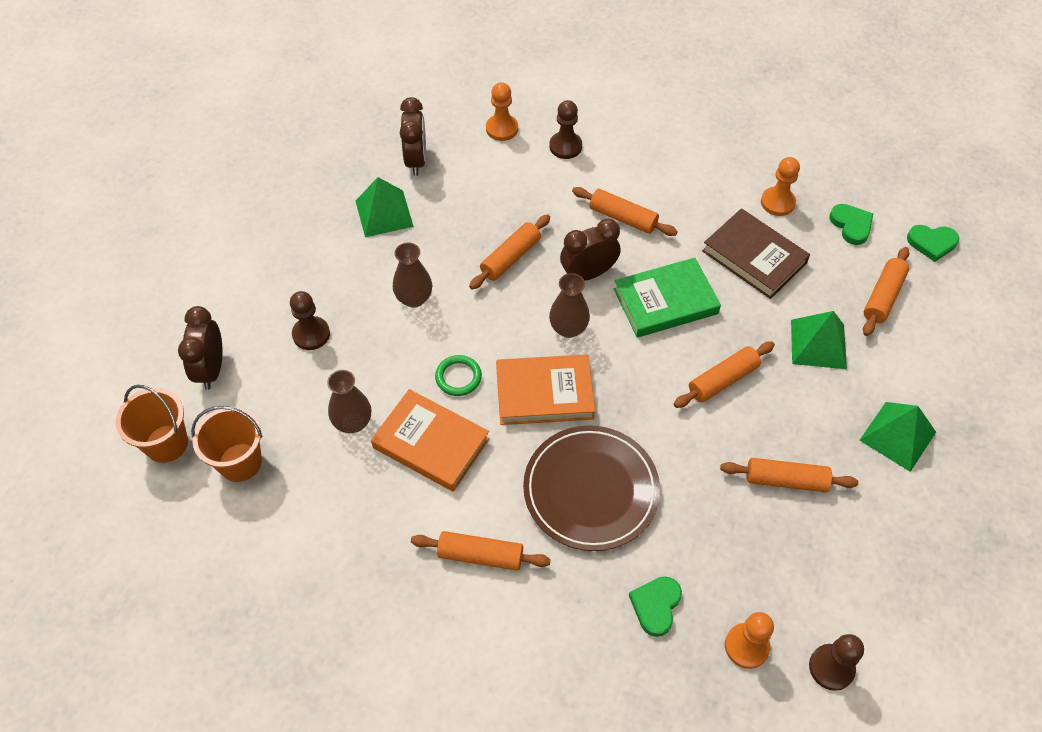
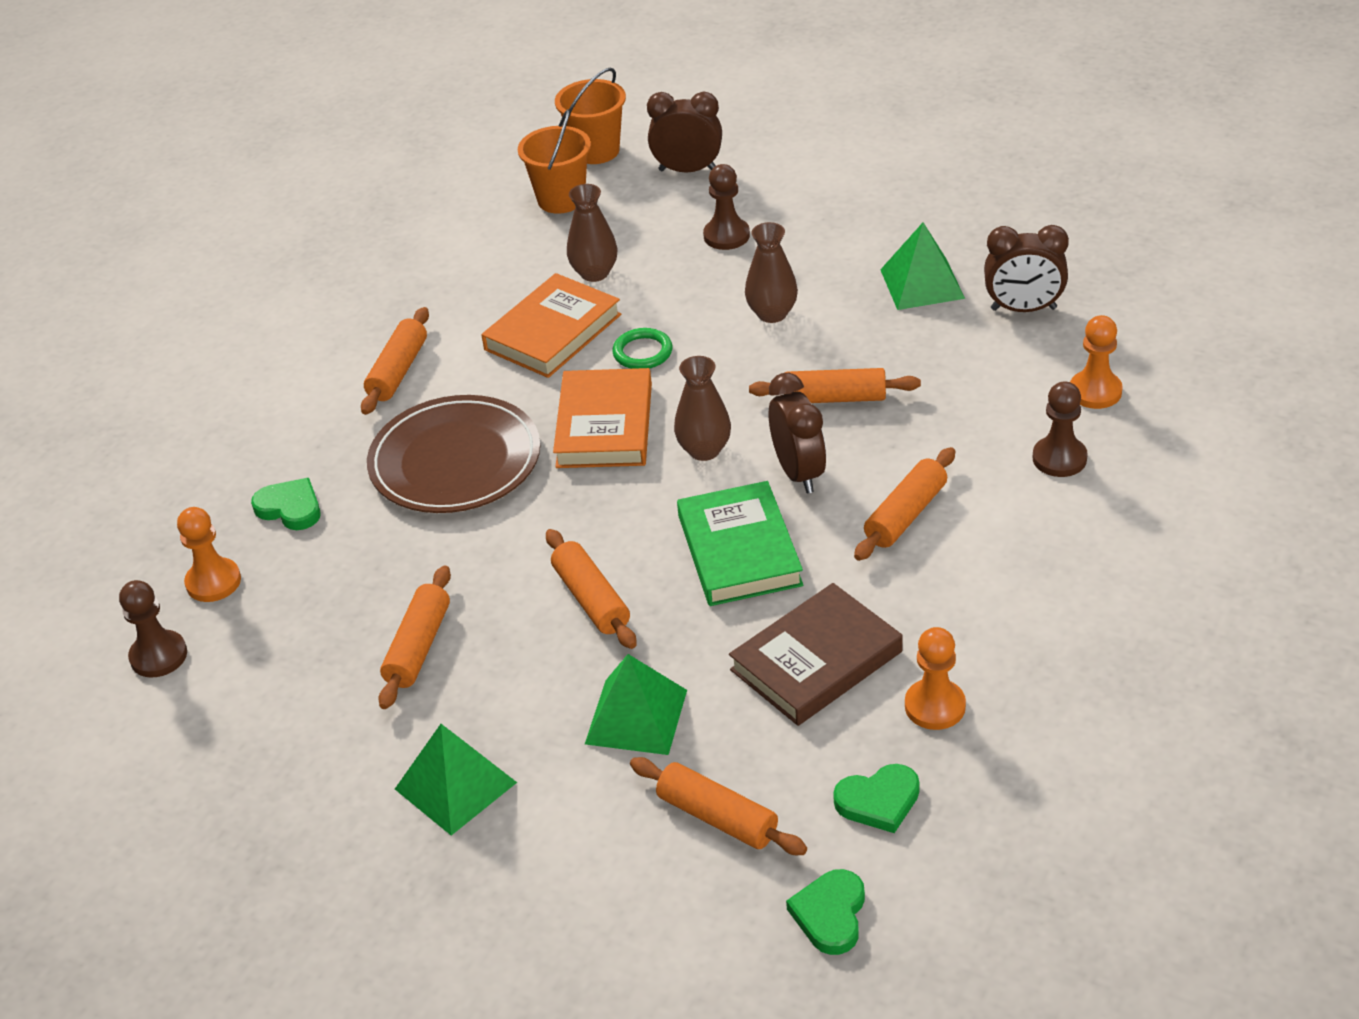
camera: 100 degrees right, 15 degrees down
(510, 258) = (834, 398): orange rolling pin -> orange rolling pin turned 45 degrees counterclockwise

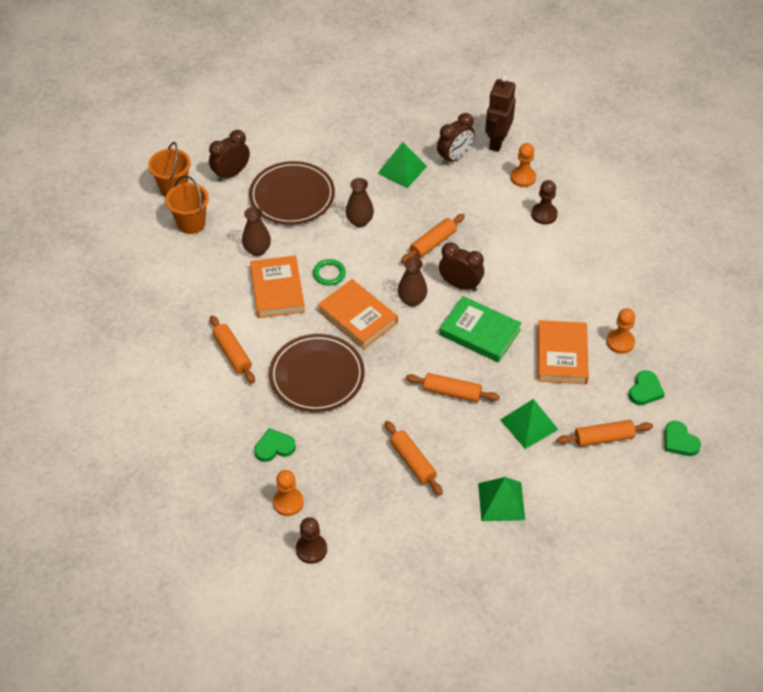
camera: 50 degrees left, 10 degrees up
(726, 236) = (292, 196): brown pawn -> brown plate
(816, 661) = (562, 355): brown book -> orange book
(905, 515) = (520, 275): orange rolling pin -> none
(1119, 323) = (497, 142): none -> brown robot

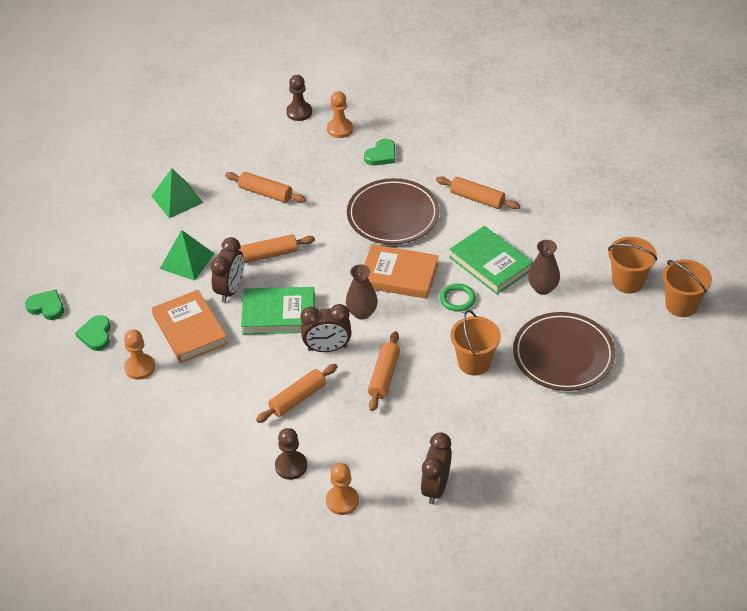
camera: 150 degrees right, 5 degrees down
(231, 174) = (645, 347): brown clock -> brown clock (230, 289)
(277, 290) = (490, 263): orange book -> green book
(359, 221) = (474, 362): brown vase -> orange bucket
(402, 170) = (480, 442): green pyramid -> none
(497, 142) = (403, 534): brown robot -> none
(603, 438) = (116, 279): orange rolling pin -> orange rolling pin (298, 398)

